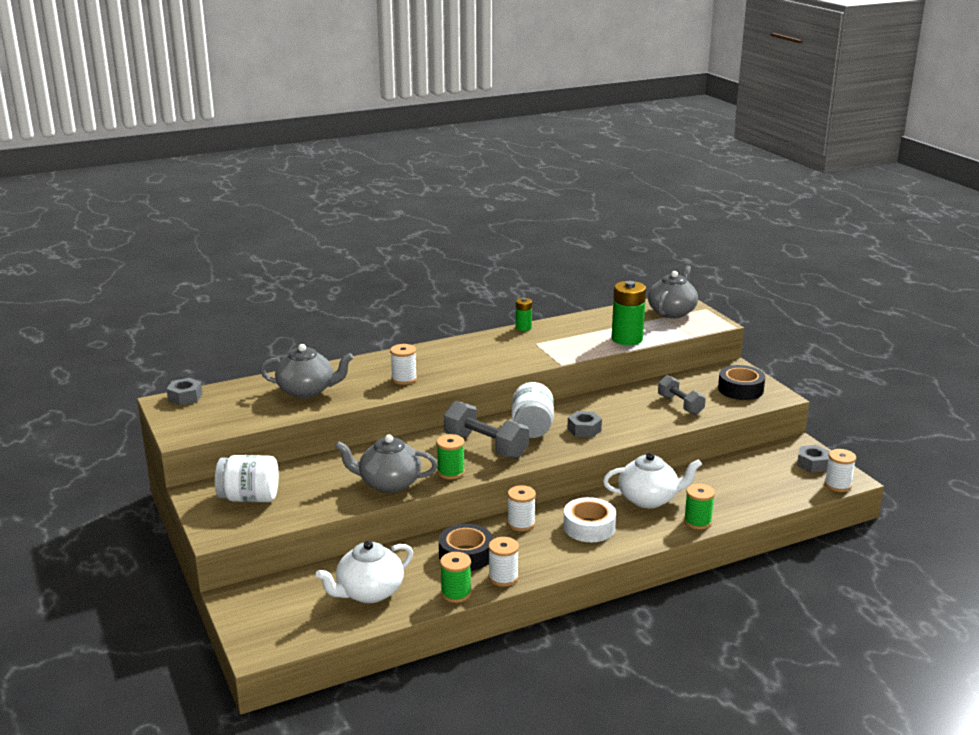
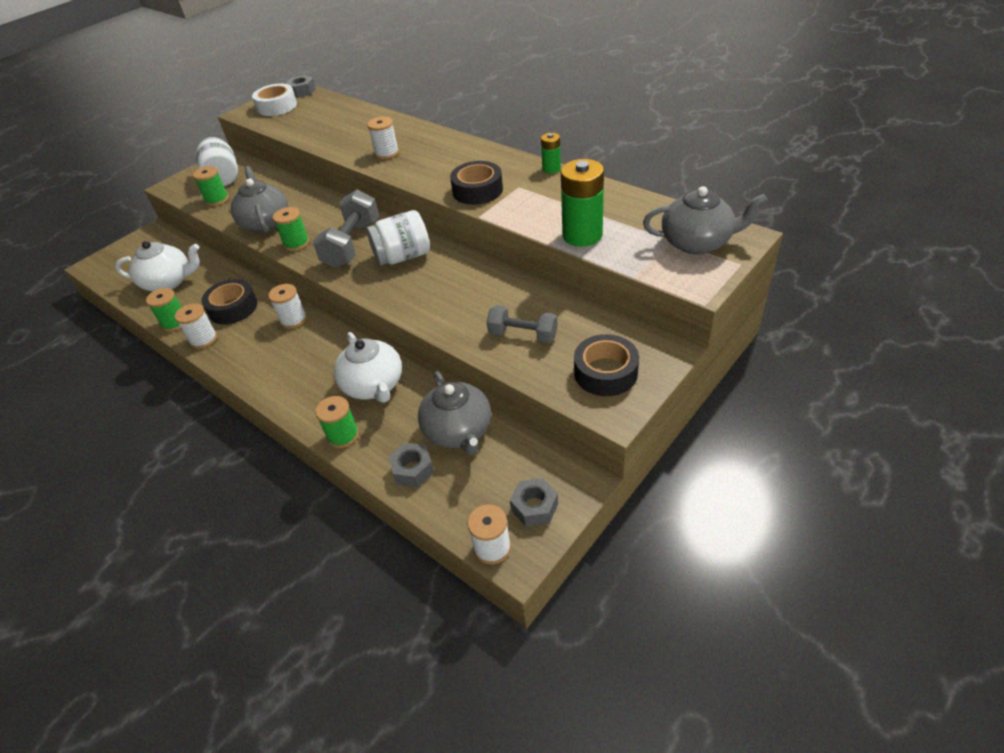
camera: 70 degrees right, 20 degrees up
(299, 506) = (217, 200): none -> green spool
(307, 391) = (338, 125): grey teapot -> grey teapot (458, 431)
(369, 592) = (169, 282): white teapot -> white teapot turned 150 degrees clockwise
(521, 357) = (477, 190): none -> black tape
(584, 430) = (418, 287): grey nut -> grey nut (413, 469)
(589, 527) = (302, 362): white tape -> white tape (277, 106)
(680, 405) = (523, 335): grey dumbbell -> grey dumbbell turned 75 degrees clockwise

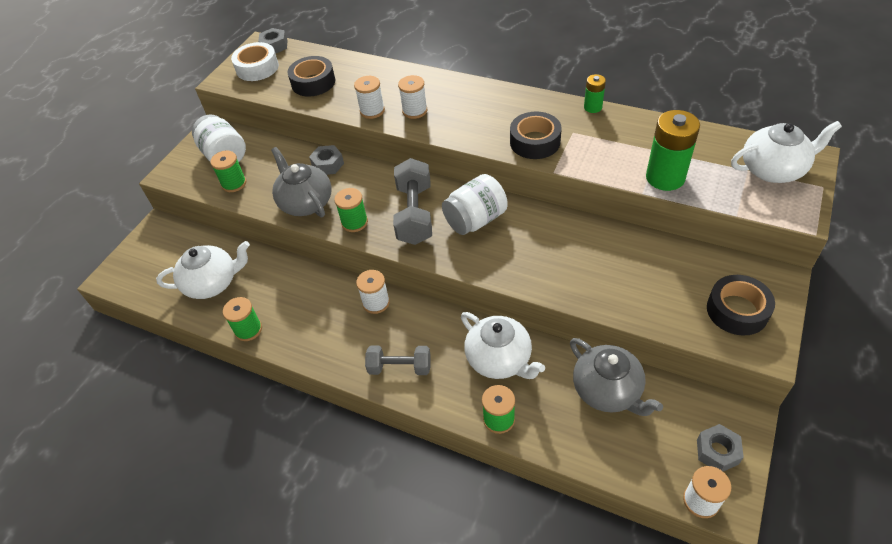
camera: 15 degrees left, 5 degrees up
(203, 339) = (291, 343): white spool -> white spool (372, 111)
(233, 308) = (303, 301): black tape -> black tape (313, 82)
(413, 469) = (586, 439): grey nut -> grey nut (328, 165)
(523, 335) = (641, 286): grey dumbbell -> grey dumbbell (400, 367)
(697, 242) = (773, 170): grey teapot -> white teapot

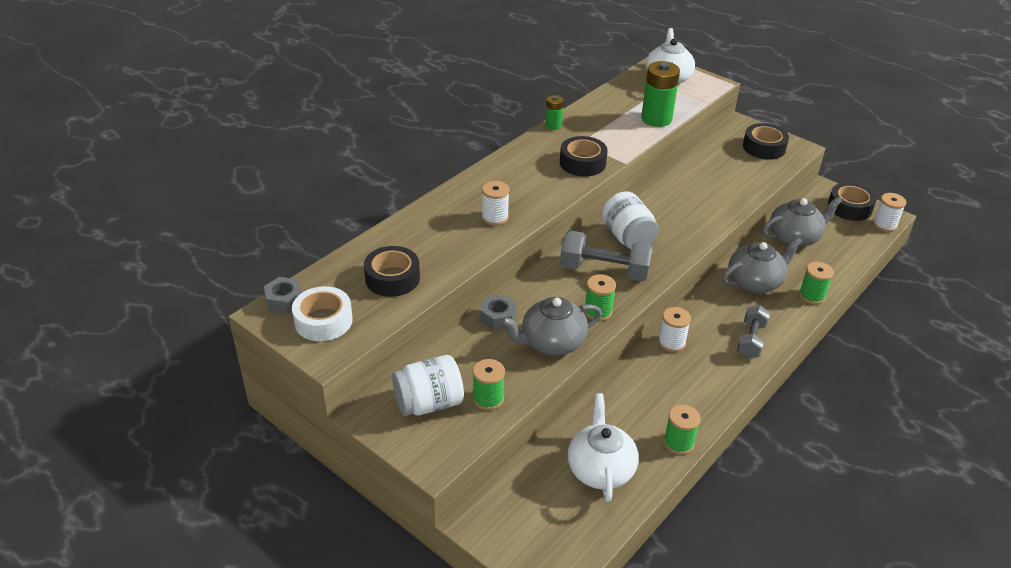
camera: 80 degrees left, 10 degrees down
(372, 111) = (476, 244): white spool -> none
(499, 359) = (755, 282): white teapot -> grey teapot
(717, 451) = (849, 207): grey nut -> black tape

